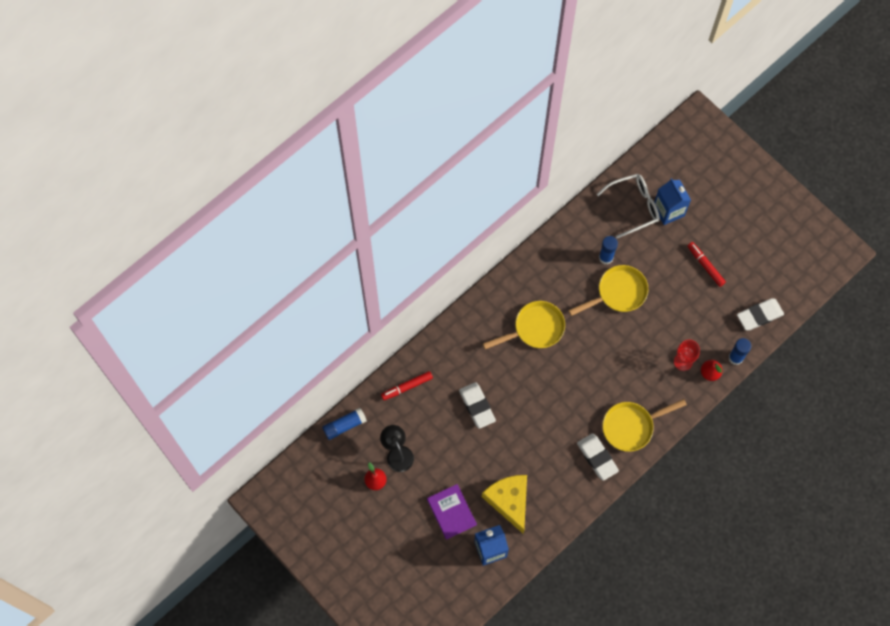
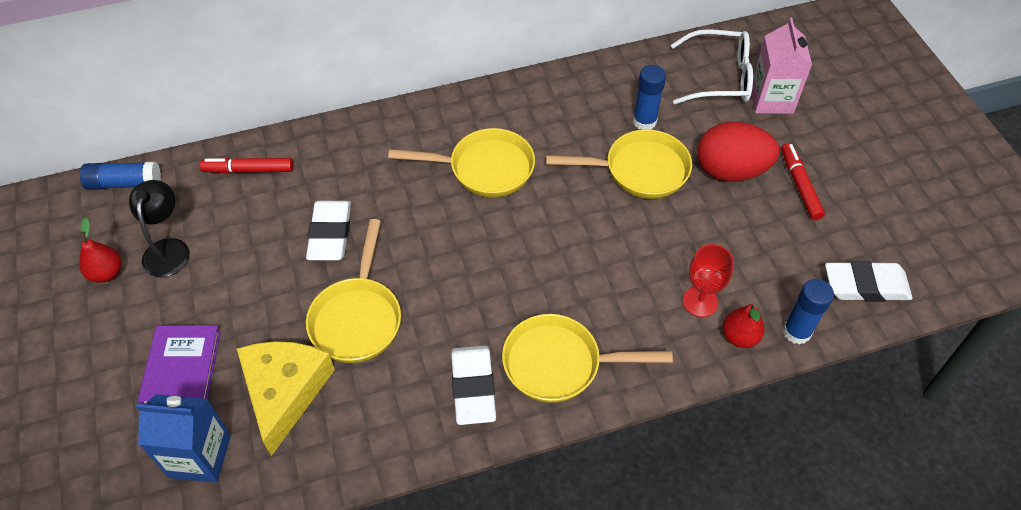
camera: 25 degrees right, 15 degrees down
(520, 447) = (357, 318): none -> yellow pan
(666, 272) = (730, 171): none -> red egg
(668, 211) = (771, 99): blue carton -> pink carton

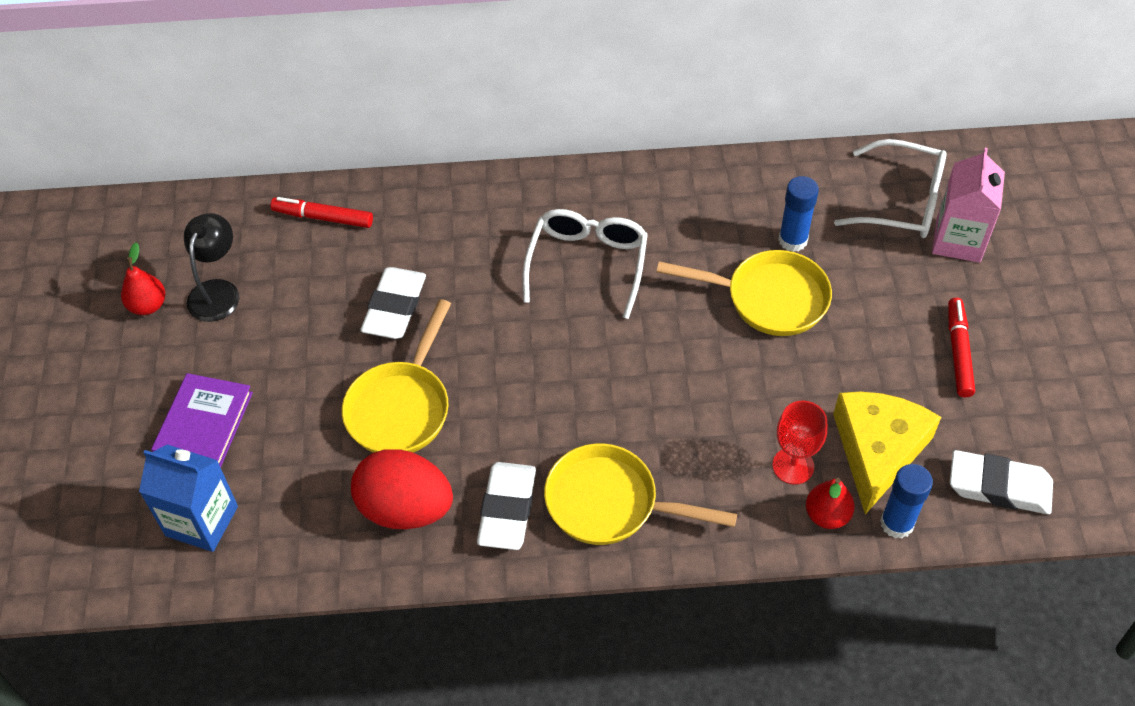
camera: 15 degrees right, 0 degrees up
(124, 183) = (187, 209): blue glue stick -> none
(284, 392) = (304, 471): yellow cheese -> yellow cheese (877, 450)
(484, 169) = (587, 264): yellow pan -> white glasses
(730, 171) = (879, 319): red egg -> red egg (405, 508)

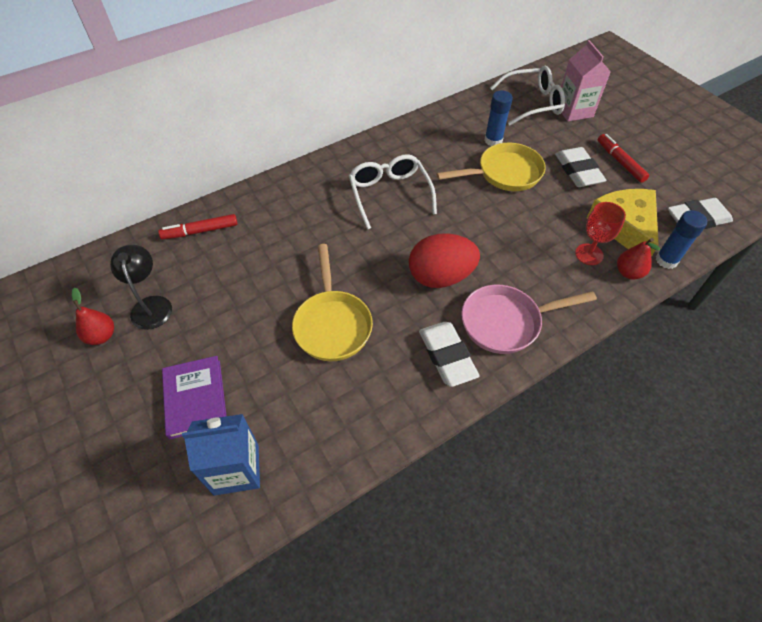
camera: 30 degrees left, 0 degrees up
(395, 308) = (286, 265): white eraser -> white eraser (578, 171)
(405, 508) = (380, 387): red egg -> red egg (440, 277)
(610, 503) = (506, 322): yellow pan -> pink pan

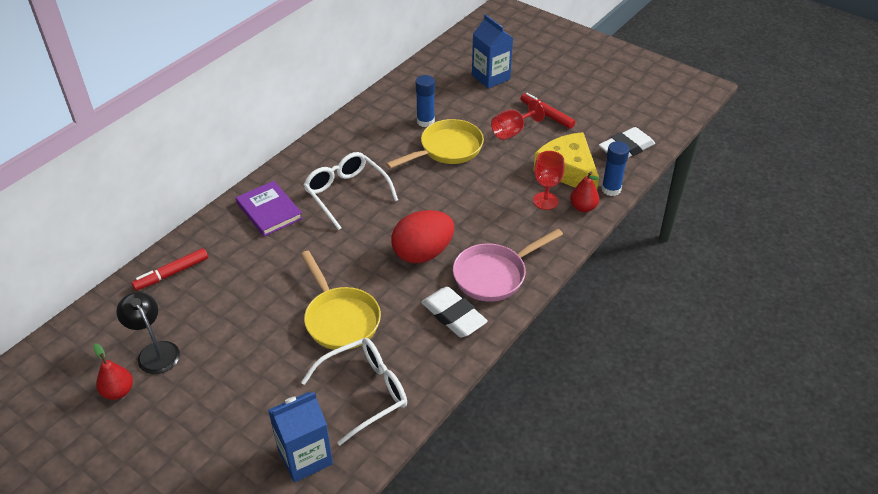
camera: 20 degrees left, 10 degrees down
(195, 398) = (239, 415): purple book -> purple book (269, 211)
(532, 103) = (450, 78): white glasses -> white glasses (365, 392)
(574, 111) = (490, 77): pink carton -> blue carton
(578, 171) = (512, 132): white eraser -> red goblet

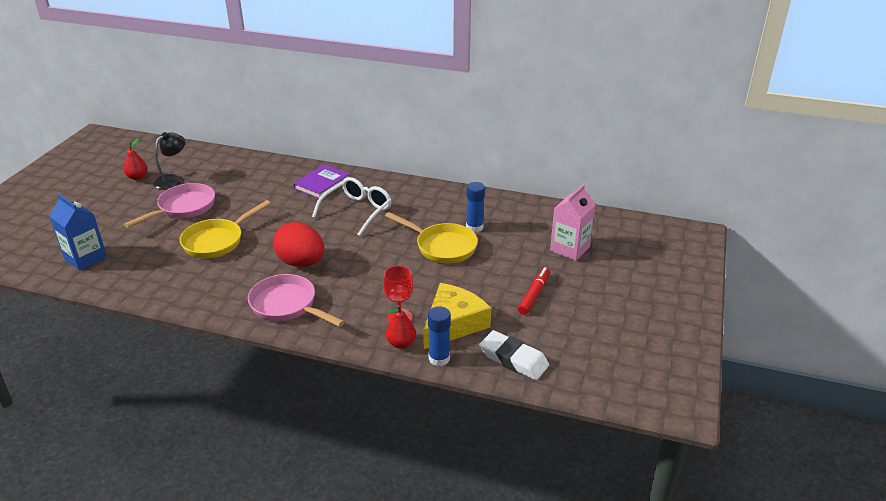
camera: 70 degrees right, 10 degrees down
(172, 273) = (244, 166): red marker -> none
(241, 345) = (183, 208): none -> pink pan
(365, 392) = (146, 269): white glasses -> none
(453, 316) = (232, 294): white eraser -> none
(490, 77) = (570, 249): blue carton -> pink carton
(512, 132) = (492, 278): red goblet -> none

